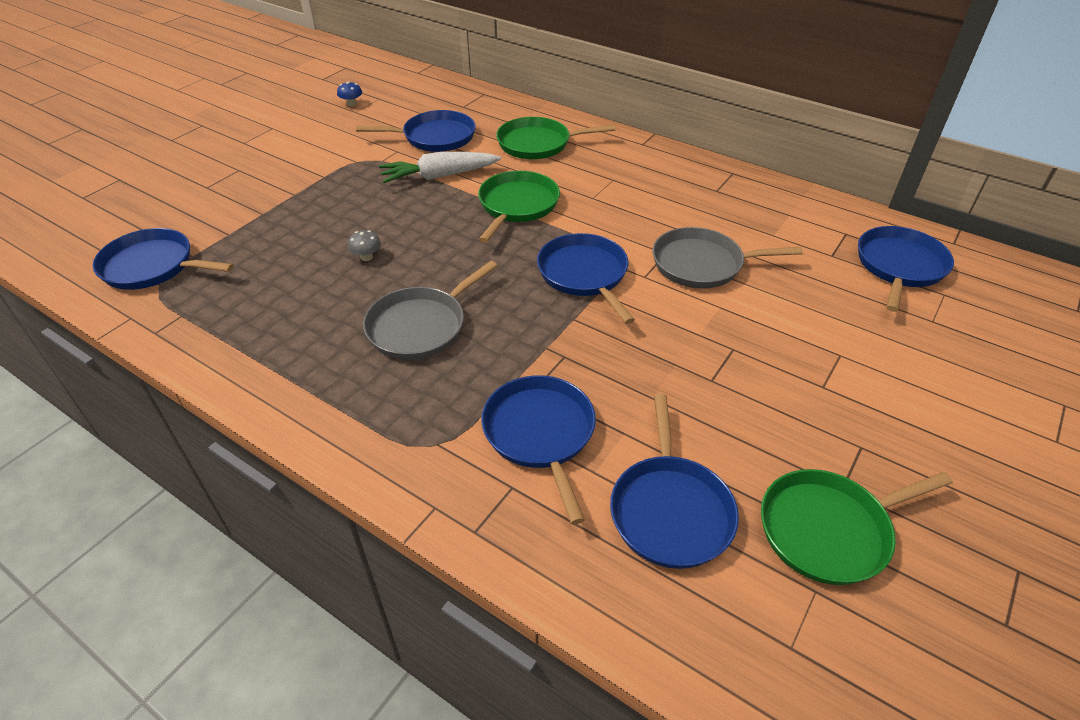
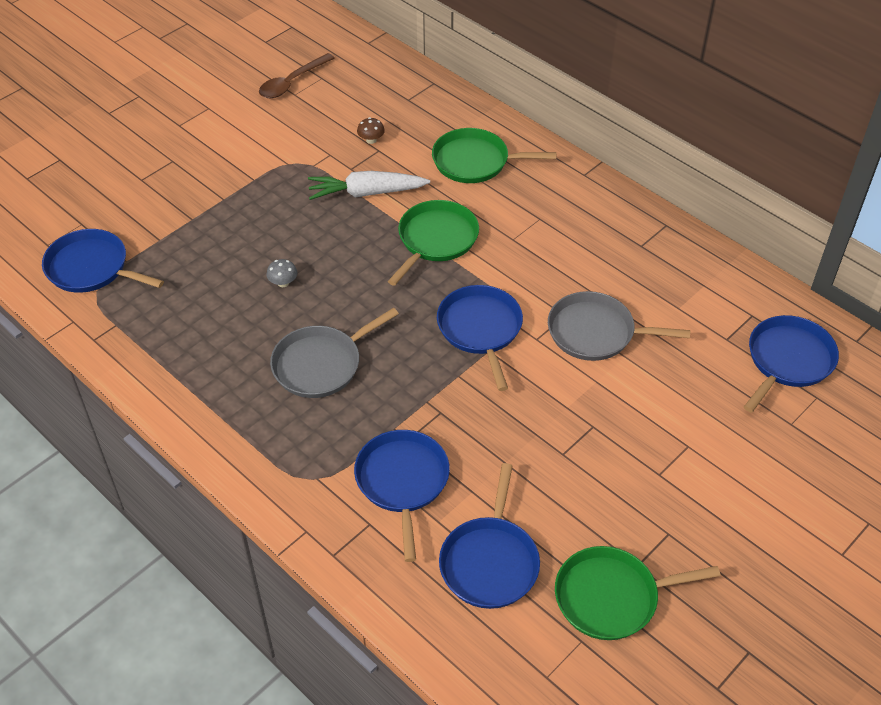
camera: 10 degrees right, 5 degrees up
(351, 104) = (292, 82): blue mushroom -> brown spoon
(435, 137) = (371, 140): blue pan -> brown mushroom

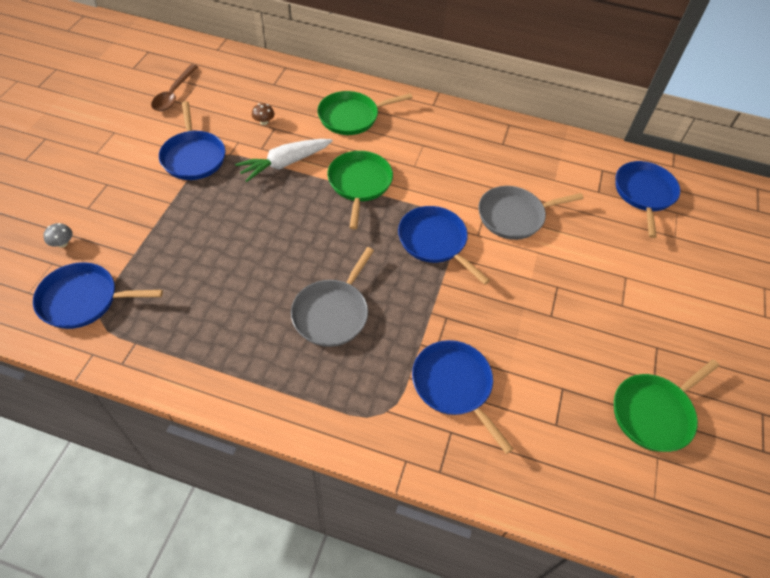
camera: 30 degrees left, 5 degrees up
(283, 283) = (261, 256): grey mushroom -> grey mushroom (62, 243)
(490, 562) = (557, 423): blue pan -> blue pan (193, 156)

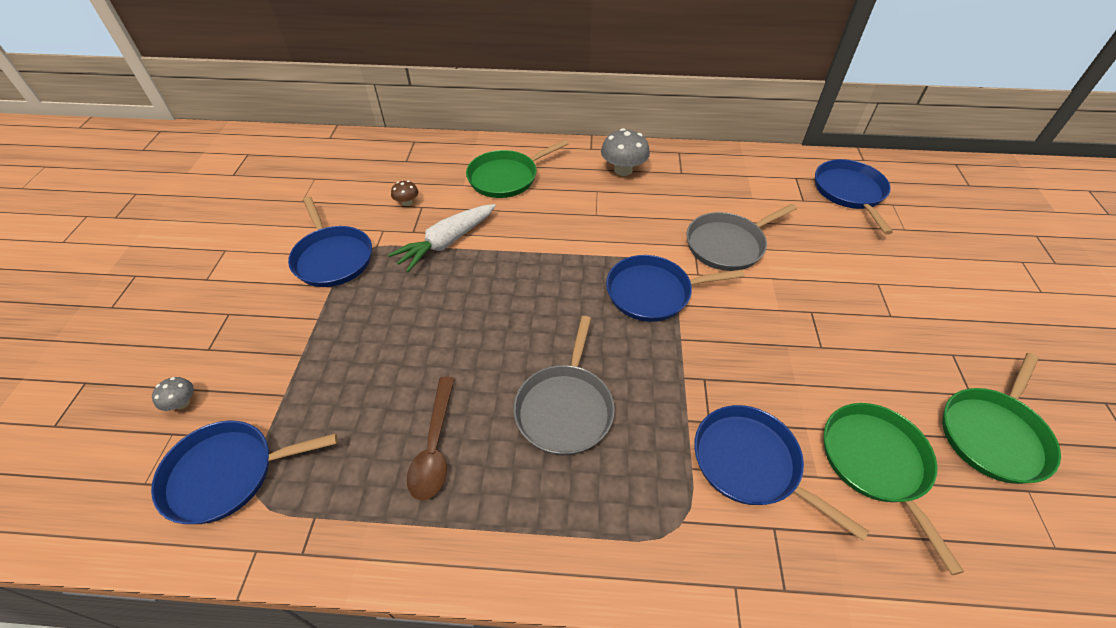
camera: 10 degrees left, 5 degrees down
(174, 94) = (290, 193): brown spoon -> brown spoon (434, 446)
(359, 184) = (541, 247): green pan -> green pan (876, 463)
(435, 241) = (653, 292): blue pan -> blue pan turned 45 degrees counterclockwise
(453, 131) = (623, 170): none -> grey mushroom

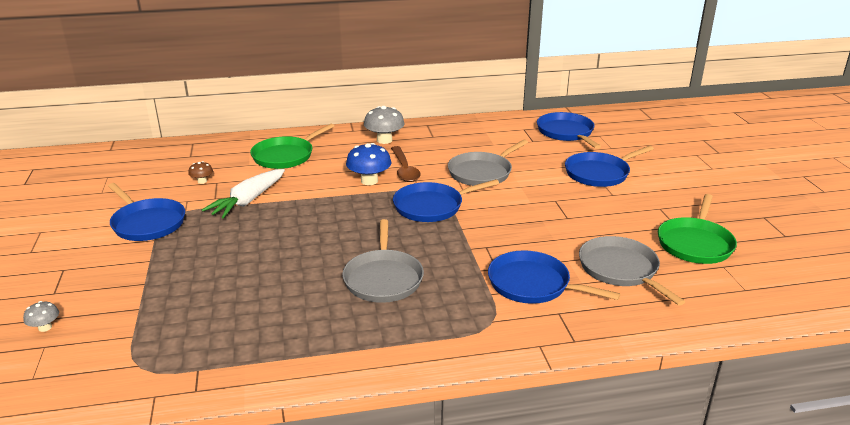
camera: 15 degrees left, 20 degrees down
(227, 474) = (108, 360): blue pan -> blue pan (599, 173)
(434, 446) = (284, 315): brown spoon -> brown spoon (404, 170)
(589, 235) = (369, 181): none -> blue mushroom
(876, 463) = (621, 270): green pan -> grey pan

